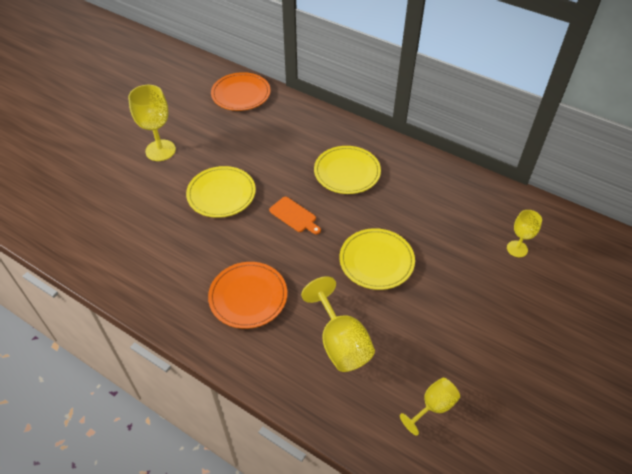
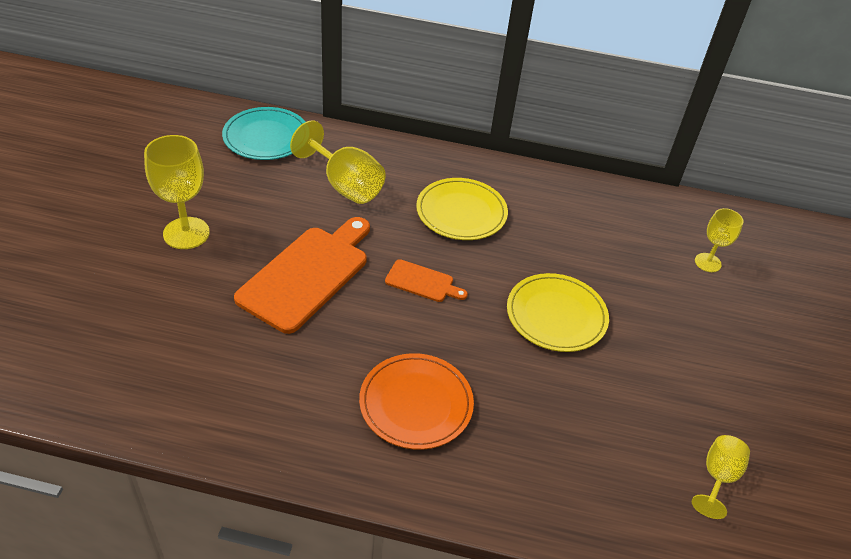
camera: 25 degrees left, 5 degrees down
(221, 194) = (307, 275): yellow plate -> orange cutting board
(241, 94) = (266, 137): orange plate -> turquoise plate
(340, 342) = (567, 430): yellow goblet -> yellow goblet (345, 185)

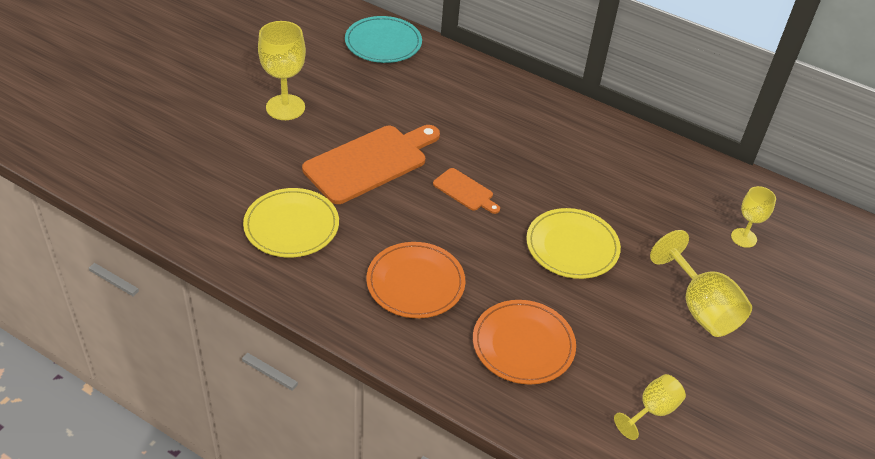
camera: 20 degrees right, 0 degrees up
(345, 185) = (434, 97): yellow goblet -> yellow goblet (700, 308)
(461, 212) = (527, 142): yellow plate -> yellow plate (291, 226)
(559, 442) = (523, 344): none -> orange plate

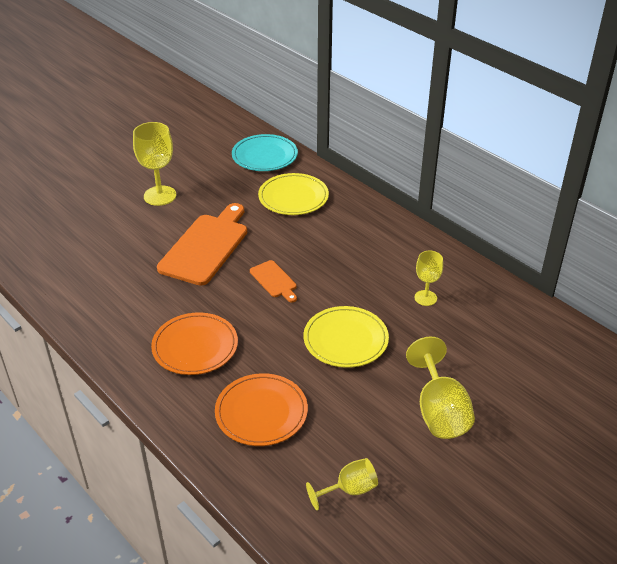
camera: 20 degrees right, 5 degrees down
(291, 226) = (118, 286): yellow plate -> yellow plate (293, 197)
(370, 162) = (206, 246): orange cutting board -> orange cutting board turned 45 degrees counterclockwise
(743, 238) = (511, 358): yellow goblet -> yellow goblet (425, 298)

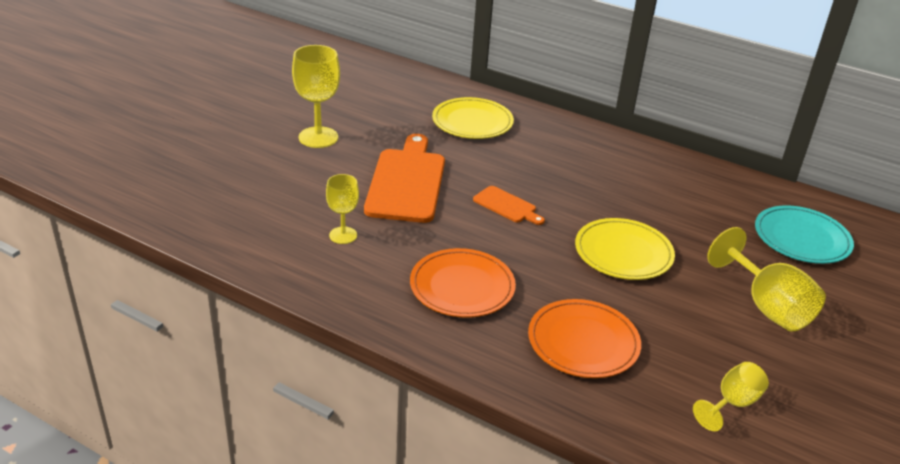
camera: 20 degrees left, 5 degrees down
(264, 156) = (414, 85): turquoise plate -> turquoise plate (802, 238)
(425, 298) = (676, 200): yellow goblet -> yellow goblet (343, 235)

